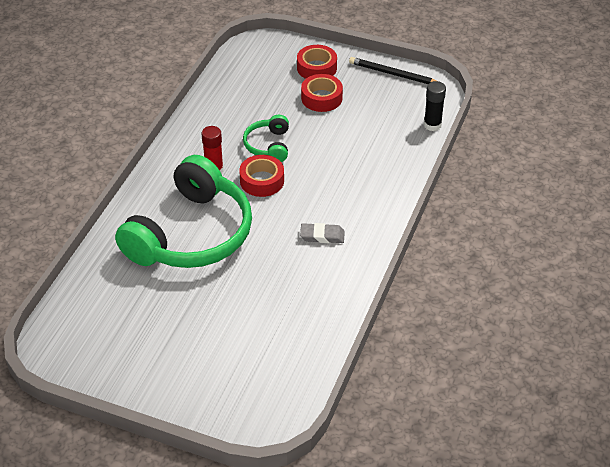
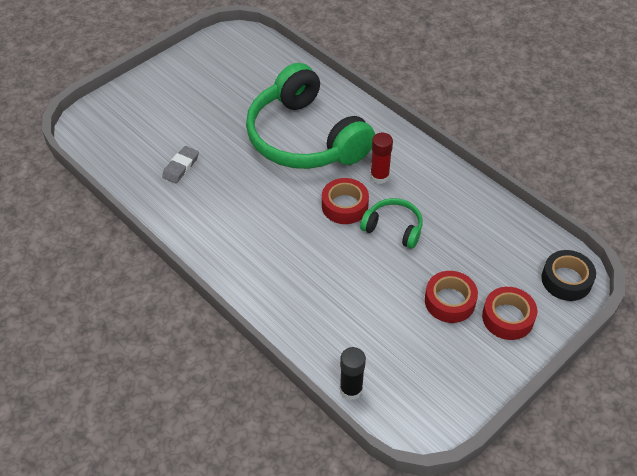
camera: 115 degrees right, 5 degrees up
(263, 48) = (566, 280): none -> black tape
(322, 236) = (245, 224): grey eraser -> grey eraser (181, 167)
(393, 74) = (463, 392): black pencil -> none

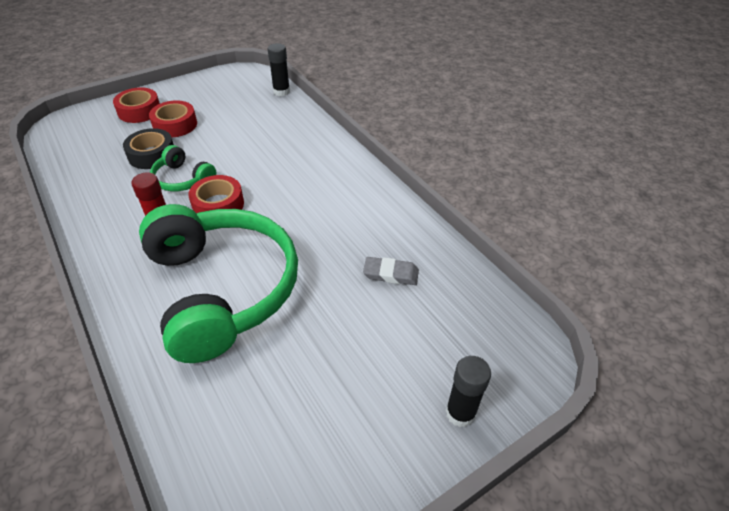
camera: 170 degrees left, 5 degrees down
(134, 93) = (460, 413): none -> black glue stick
(181, 167) = (390, 274): grey eraser -> grey eraser turned 60 degrees clockwise
(566, 280) = (69, 125): black tape -> black tape (152, 155)

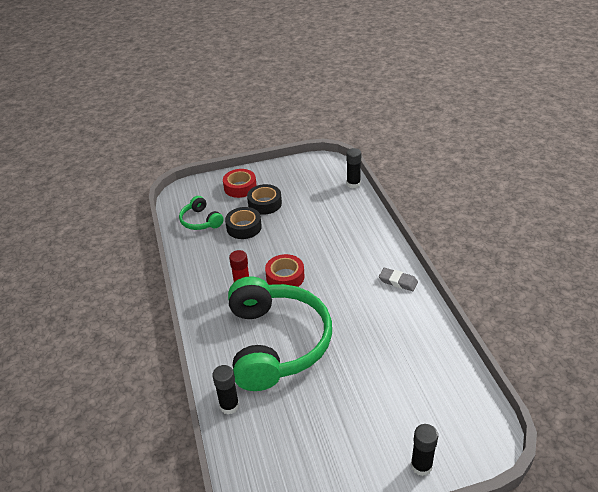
camera: 20 degrees right, 5 degrees down
(167, 392) = (229, 406): none -> black glue stick
(175, 125) = (265, 203): red tape -> black tape
(182, 179) = (263, 251): green headphones -> green headphones (200, 221)
(390, 274) = (400, 356): grey eraser -> grey eraser (398, 281)

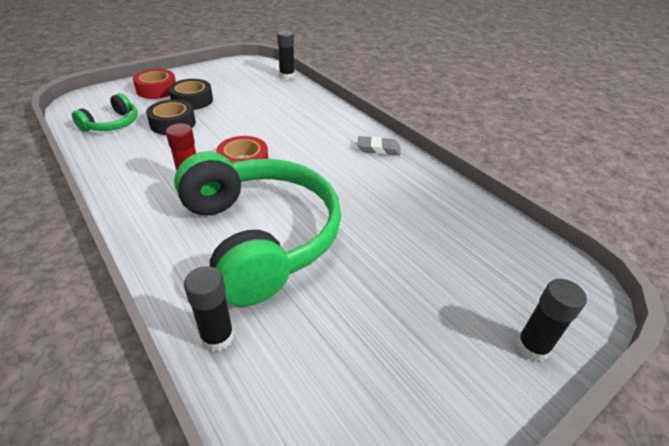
camera: 25 degrees left, 0 degrees up
(200, 221) = (112, 124): green headphones -> green headphones turned 90 degrees counterclockwise

